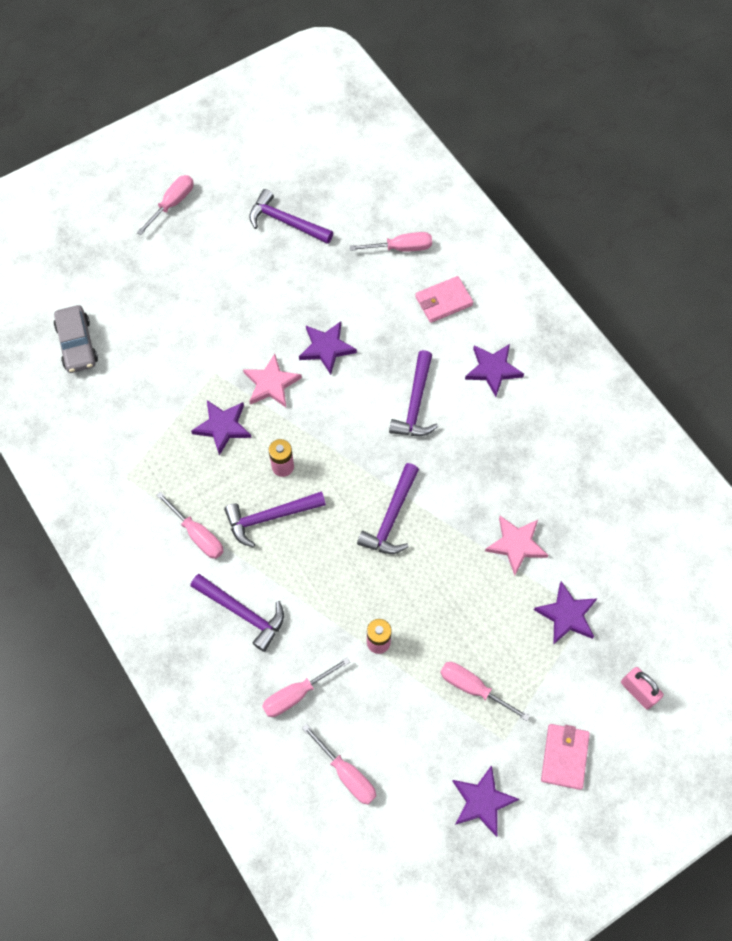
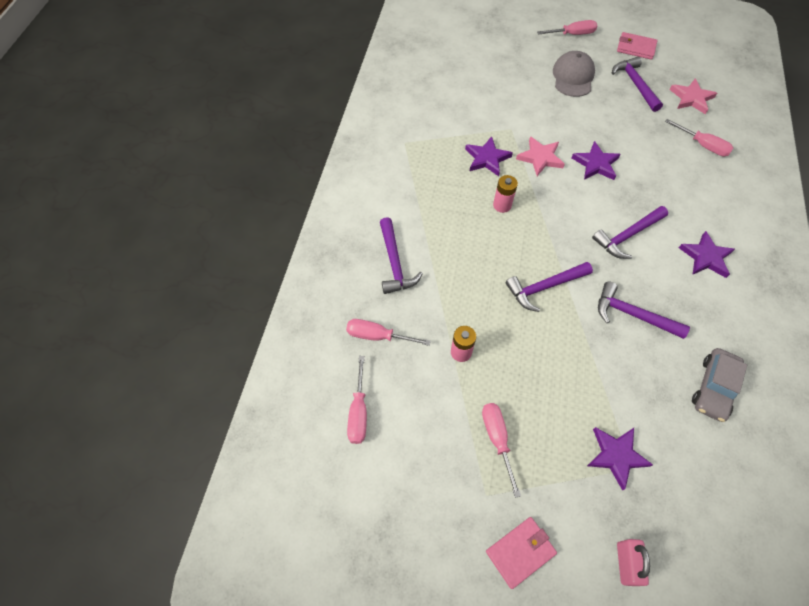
camera: 45 degrees right, 5 degrees down
(77, 344) = (447, 63): grey car -> grey car (713, 388)
(197, 535) = (413, 201): pink screwdriver -> none
(219, 260) = (573, 77): none -> grey cap
(270, 517) = (465, 226): purple hammer -> purple hammer (633, 314)
(443, 301) = (706, 193): pink wallet -> pink wallet (635, 48)
(482, 801) = (429, 521): purple star -> none
(516, 545) = (620, 376): pink star -> pink star (691, 98)

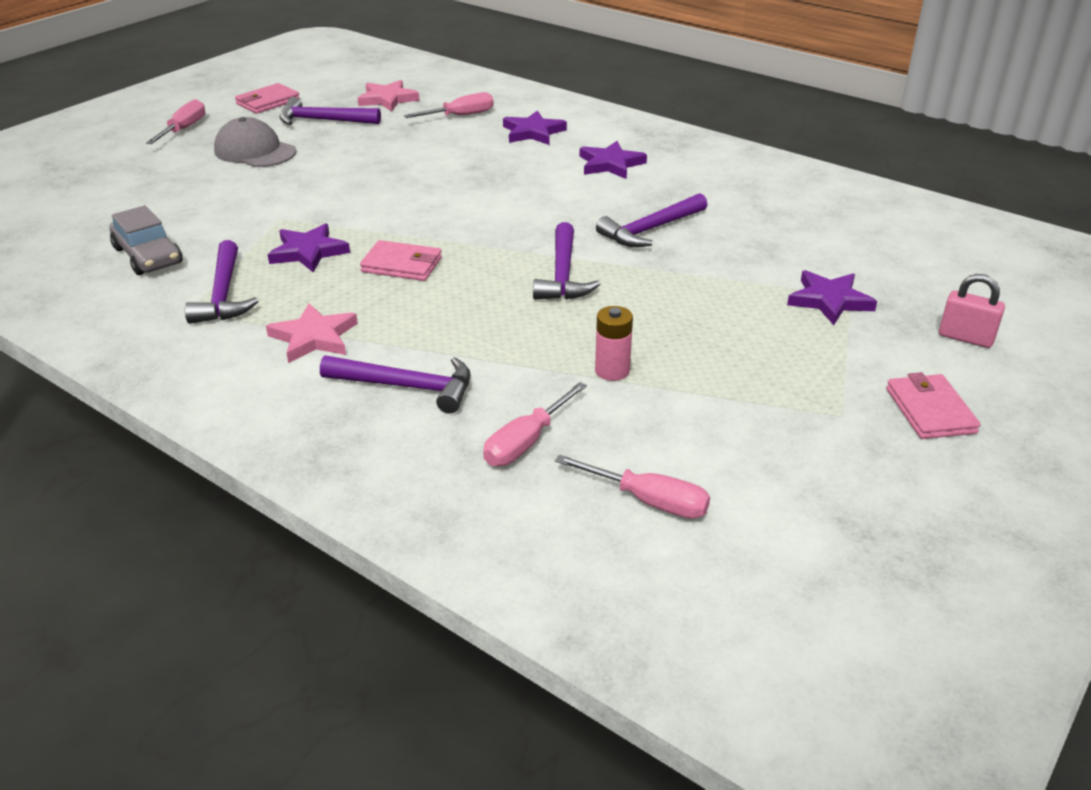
camera: 65 degrees left, 25 degrees down
(497, 439) = (765, 381): pink screwdriver -> none
(502, 205) = (402, 265): pink battery -> pink wallet
(540, 158) = (357, 214): pink star -> pink star (314, 337)
(596, 164) = (412, 182): purple star -> purple star (533, 132)
(627, 236) = (538, 197): purple hammer -> purple hammer (223, 294)
(713, 388) = (776, 215): grey car -> grey car (148, 256)

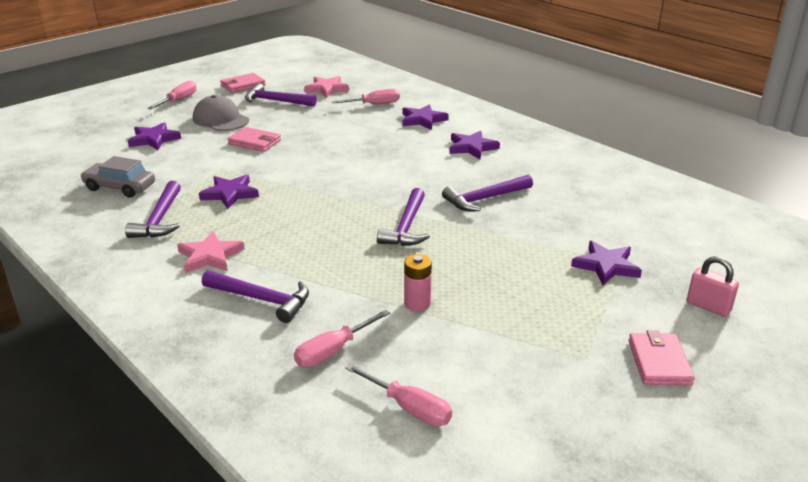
camera: 10 degrees right, 5 degrees down
(148, 256) = (120, 187): grey car -> grey car turned 135 degrees clockwise
(170, 186) = (154, 139): none -> purple star
(402, 265) = (292, 209): pink wallet -> pink wallet (255, 142)

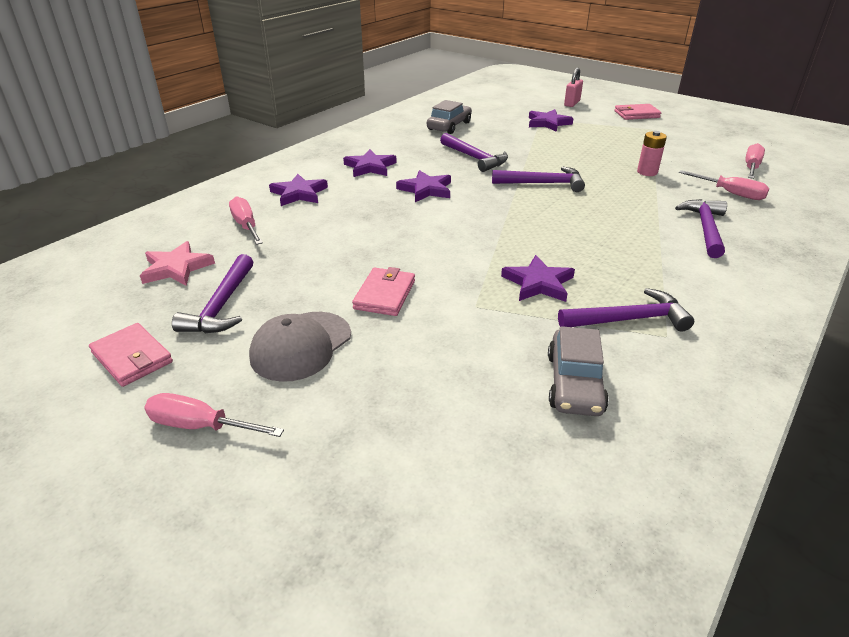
camera: 100 degrees left, 5 degrees up
(154, 139) = (395, 402): purple star -> purple star (426, 189)
(210, 256) = (669, 267): pink star -> none
(590, 195) = (449, 126): none -> grey car

